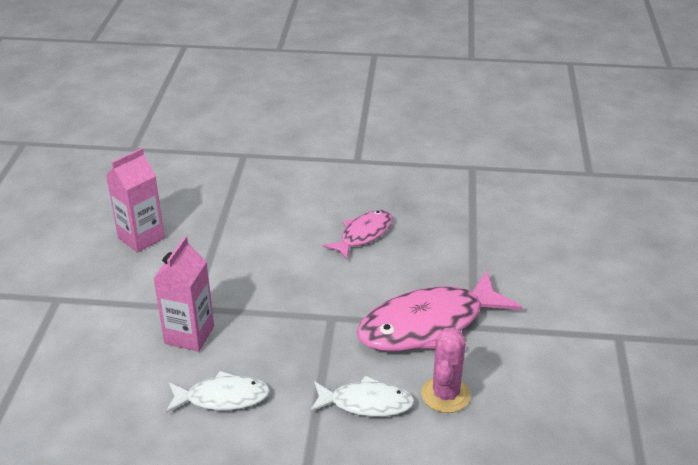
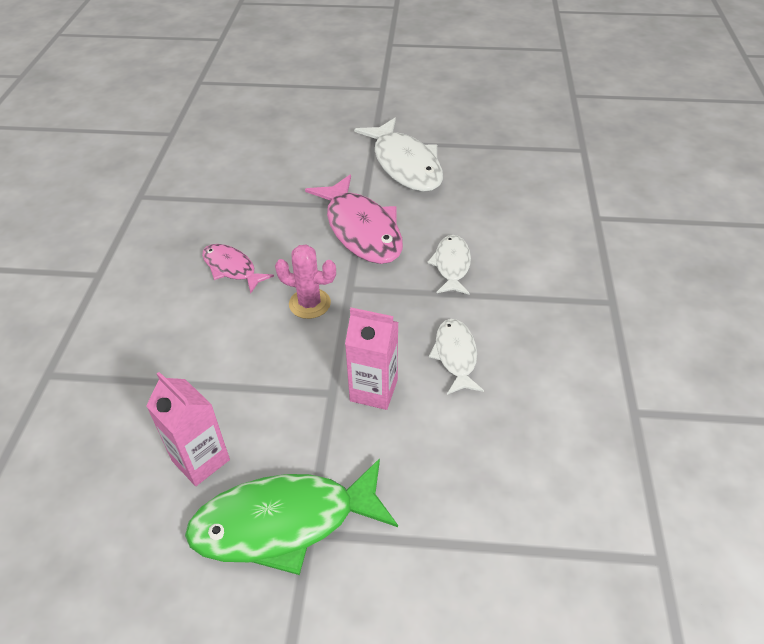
camera: 90 degrees left, 10 degrees up
(70, 285) = (284, 522): none -> green fish
(445, 395) = (438, 223): pink cactus -> pink cactus (309, 303)
(569, 366) = (405, 165): none -> white fish

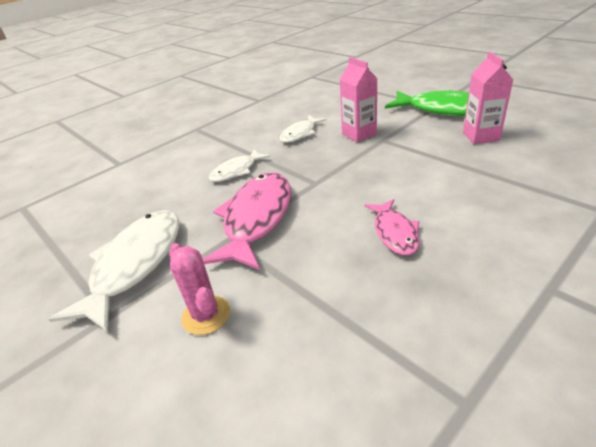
camera: 135 degrees left, 10 degrees down
(309, 303) = (353, 183): pink cactus -> pink cactus (206, 315)

